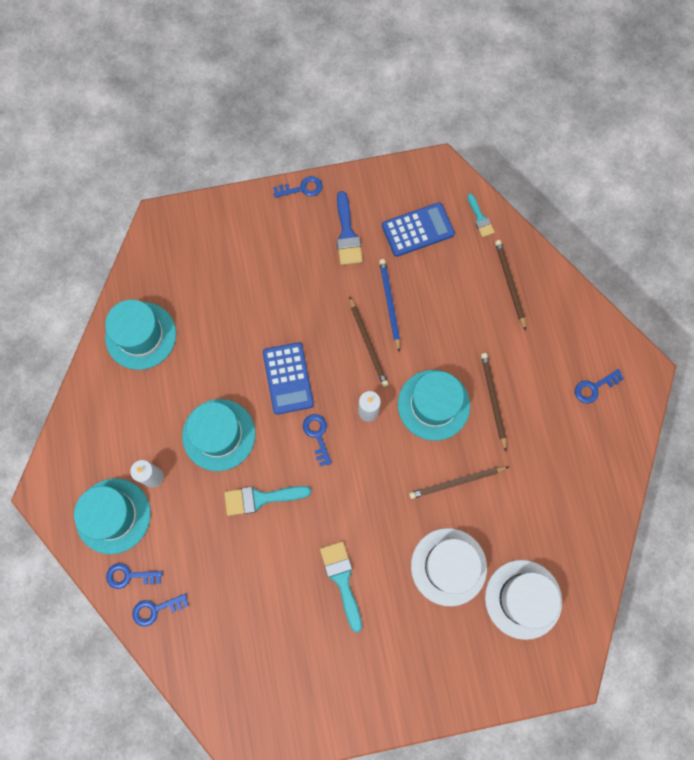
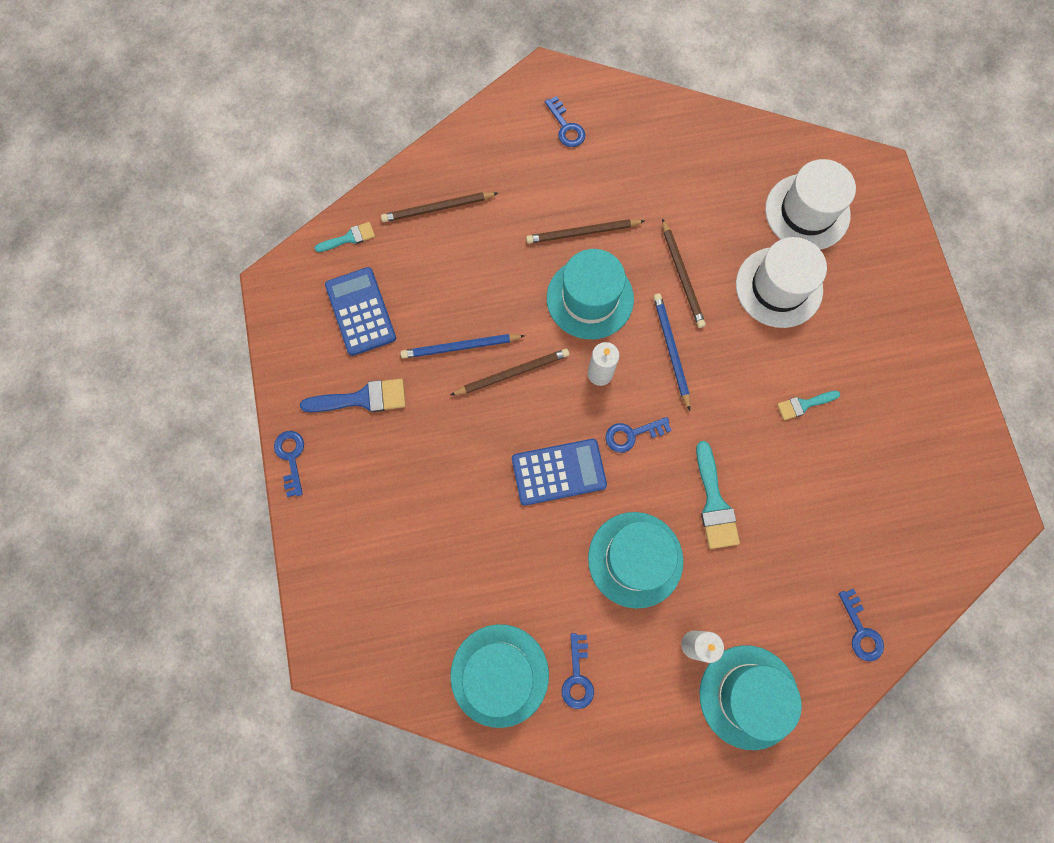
camera: 90 degrees left, 0 degrees up
(130, 576) = (823, 668): blue key -> blue key (577, 676)
(342, 579) = (804, 405): turquoise brush -> turquoise brush, size x0.61
(389, 470) = (671, 350): none -> blue pencil

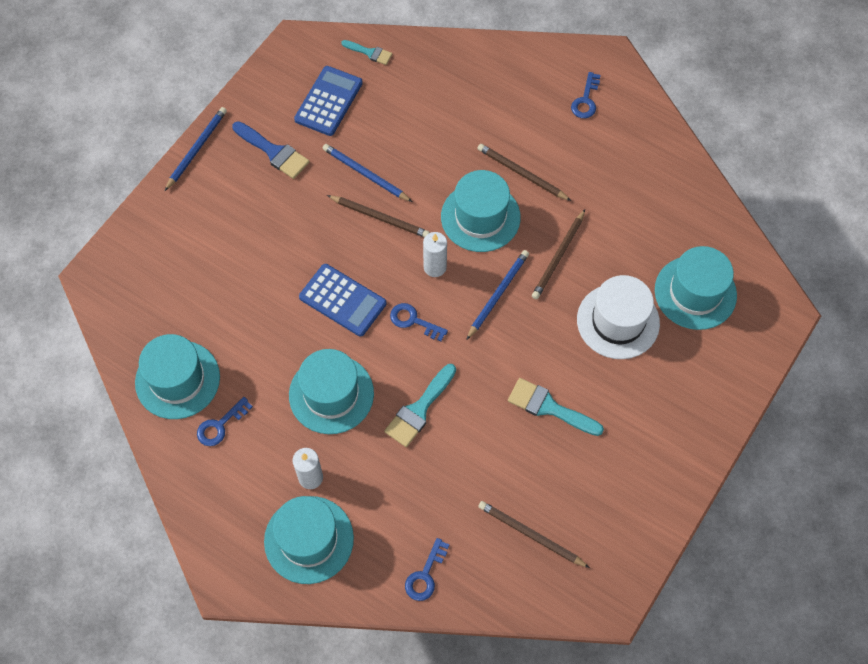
camera: 45 degrees right, 10 degrees down
(291, 458) = (196, 149): blue key -> blue pencil
(437, 208) = (444, 81): brown pencil -> brown pencil (531, 535)
(804, 405) = (549, 407): turquoise brush -> turquoise brush, size x1.63
(807, 212) = (695, 292): white hat -> turquoise hat

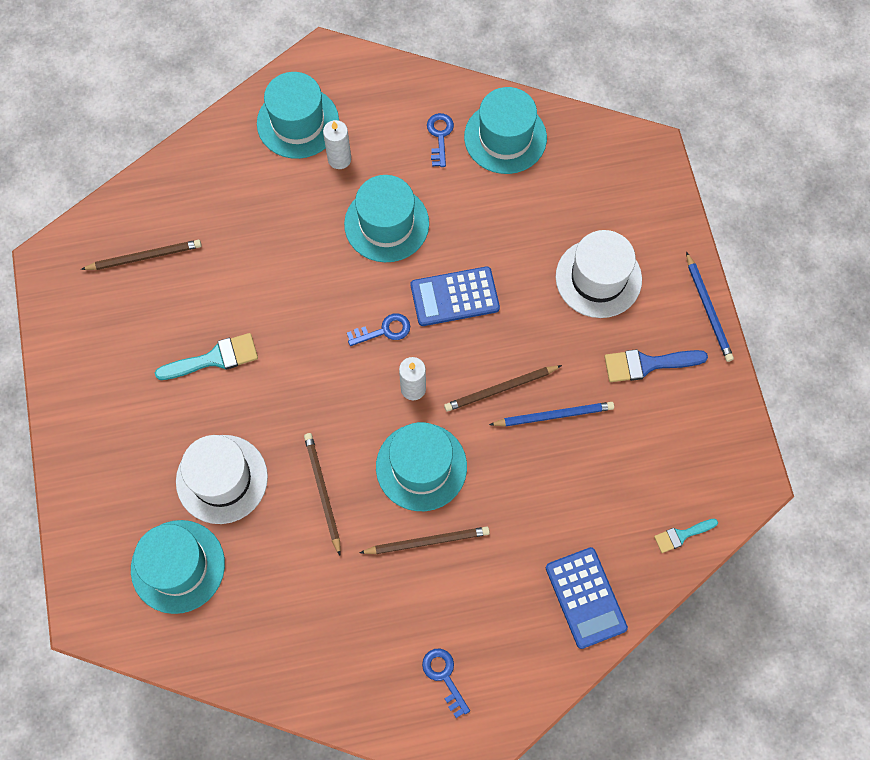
camera: 135 degrees right, 5 degrees up
(237, 227) = (598, 278): none -> white hat
(329, 101) = (659, 452): blue calculator -> blue calculator (585, 598)
(419, 409) = (311, 270): turquoise brush -> none
(425, 575) = (195, 169): blue key -> none
(498, 294) = (340, 412): blue pencil -> none

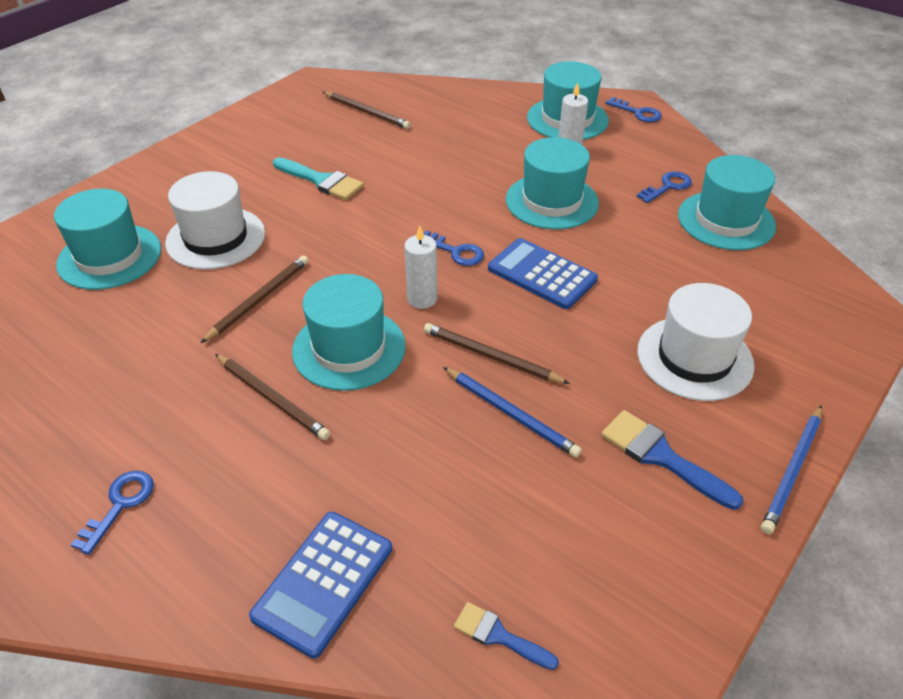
camera: 50 degrees right, 25 degrees down
(337, 67) = (637, 112): none -> blue key
(681, 535) = (498, 636): turquoise brush -> blue brush

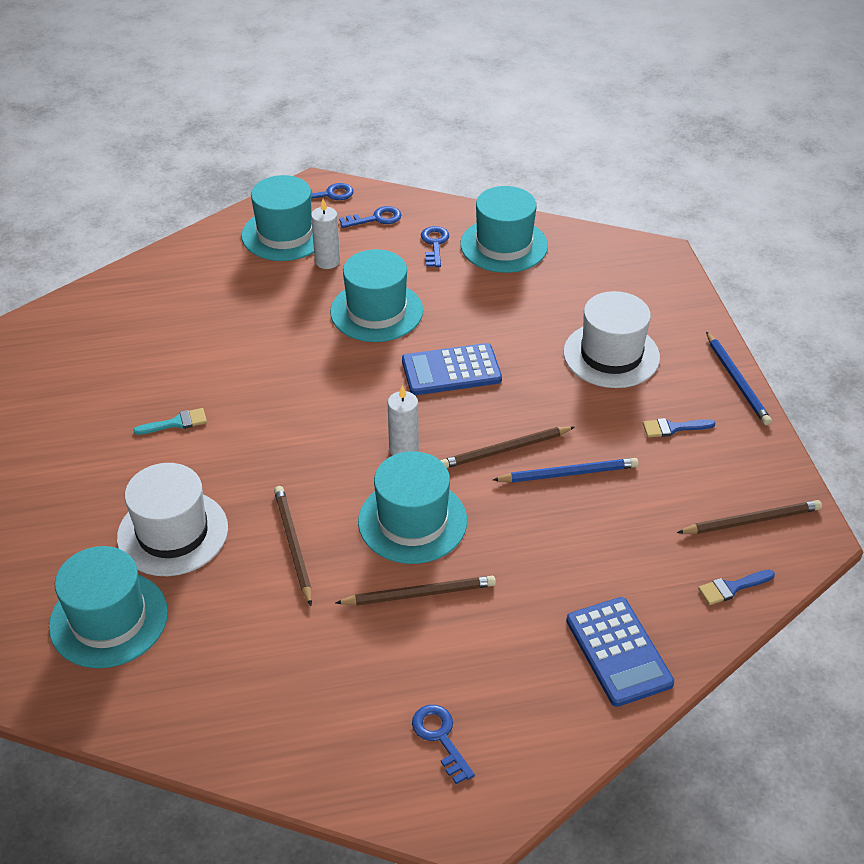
camera: 50 degrees left, 0 degrees up
(321, 181) = (176, 423): turquoise brush -> turquoise brush, size x0.61
(367, 112) = (108, 337): brown pencil -> brown pencil (751, 520)
(455, 251) = (371, 399): blue key -> blue key (375, 219)
(661, 456) = (673, 428): blue brush -> blue brush, size x0.61

